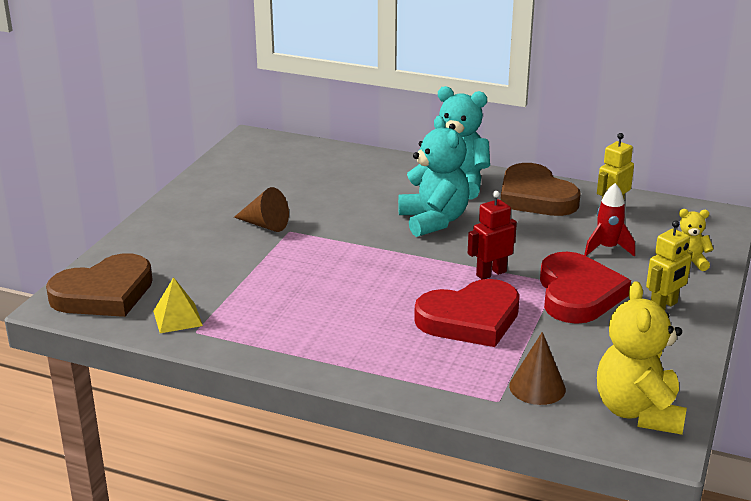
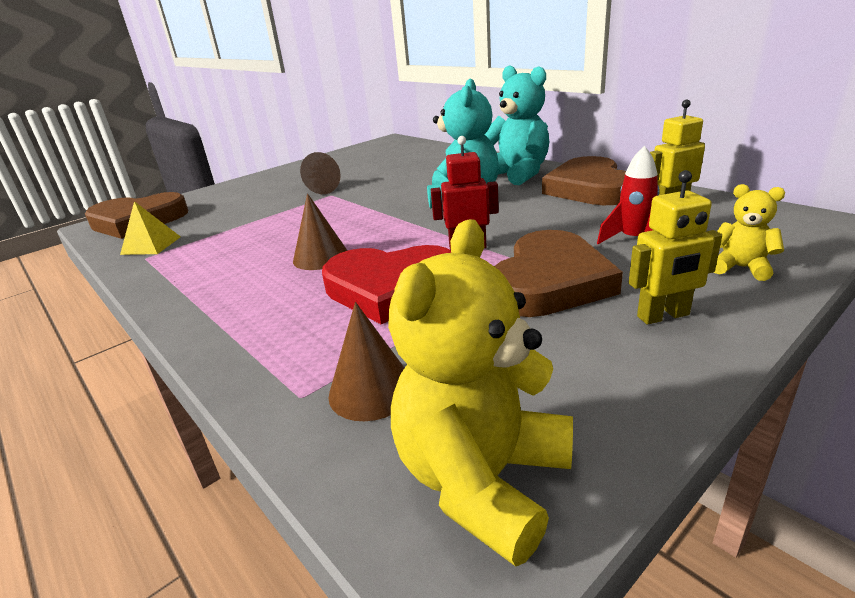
camera: 30 degrees right, 0 degrees up
(376, 302) = (321, 257): none -> brown cone
(578, 294) = (549, 282): red heart -> brown heart

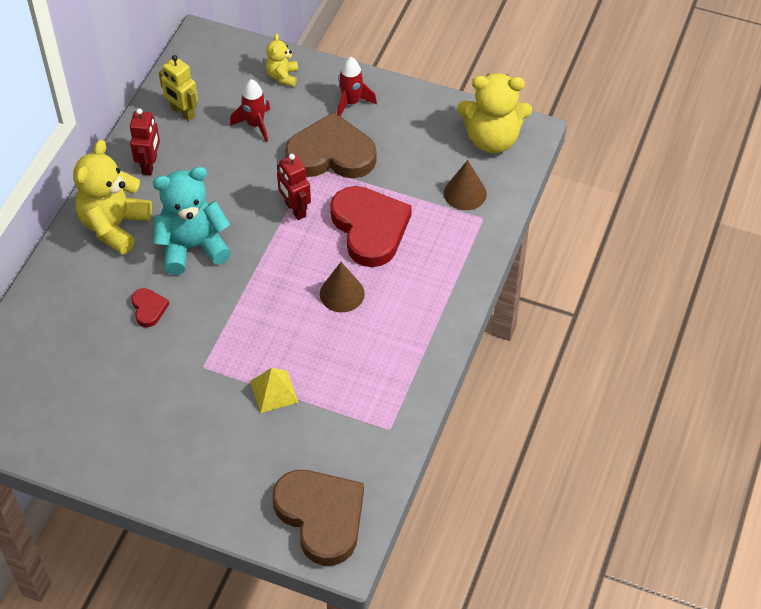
camera: 120 degrees left, 25 degrees up
(151, 245) = (367, 446): yellow pyramid -> yellow pyramid (274, 391)
(319, 189) = (188, 389): brown cone -> none
(413, 181) = (148, 308): none -> red heart
(517, 174) = (114, 226): turquoise teddy bear -> yellow teddy bear
(589, 188) = (150, 165): brown heart -> red robot
(663, 316) = (351, 103): yellow robot -> red rocket

